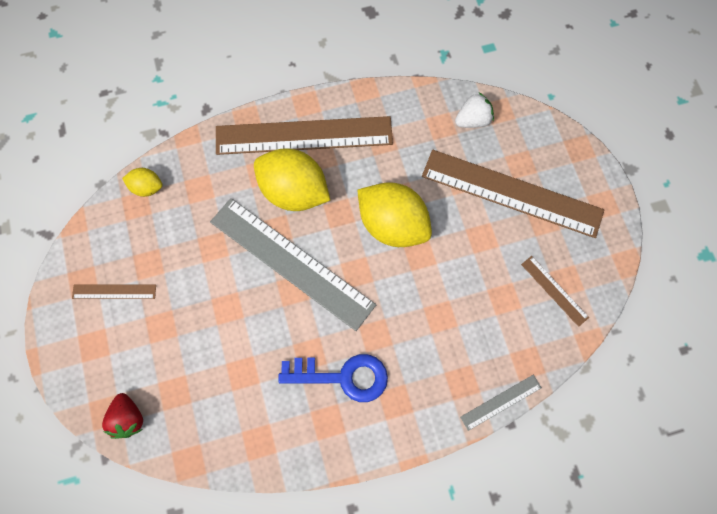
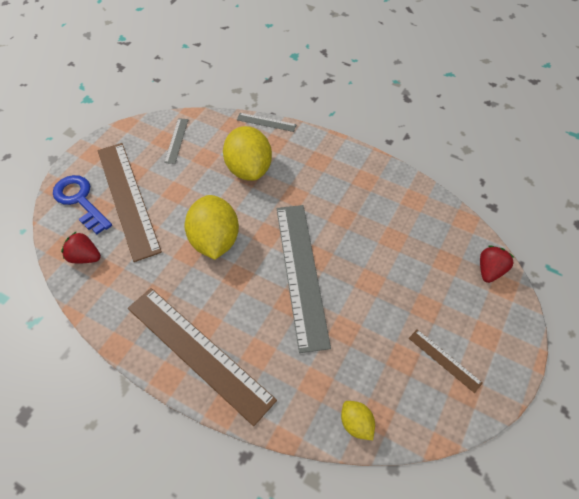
camera: 135 degrees left, 15 degrees down
(293, 192) = (251, 317): yellow lemon -> yellow lemon (249, 169)
(343, 376) = (335, 191): blue key -> blue key (80, 201)
(473, 120) = (85, 257): white strawberry -> red strawberry
(554, 290) = (176, 140): brown ruler -> grey ruler

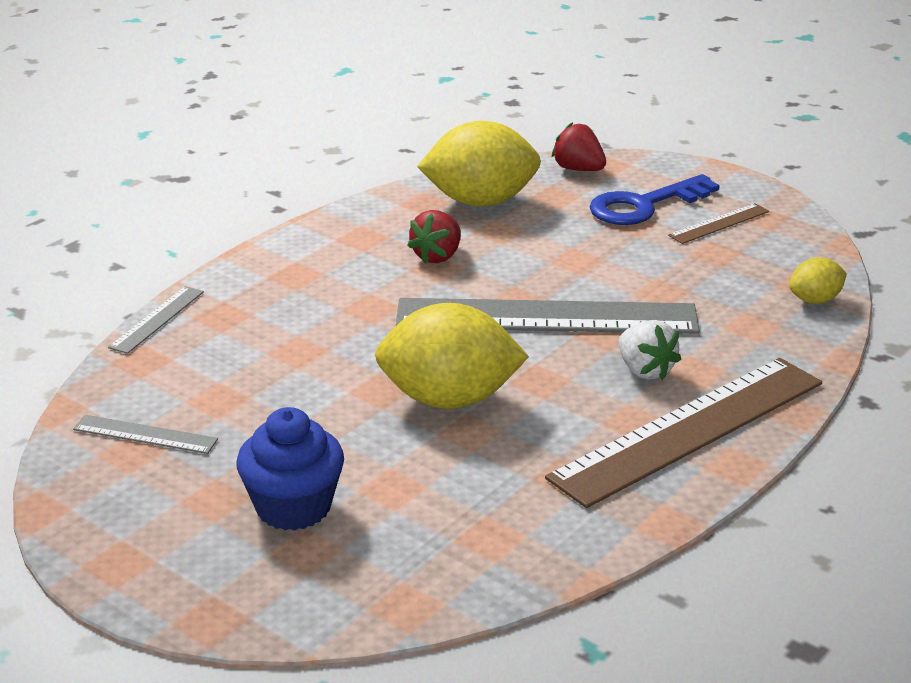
camera: 80 degrees left, 25 degrees down
(80, 201) = (270, 580): blue key -> blue key (644, 205)
(85, 257) = (442, 569): red strawberry -> red strawberry (437, 256)
(127, 198) = (293, 507): brown ruler -> blue cupcake
(249, 169) = (280, 349): yellow lemon -> yellow lemon (480, 202)
(254, 326) = (645, 370): none -> white strawberry

